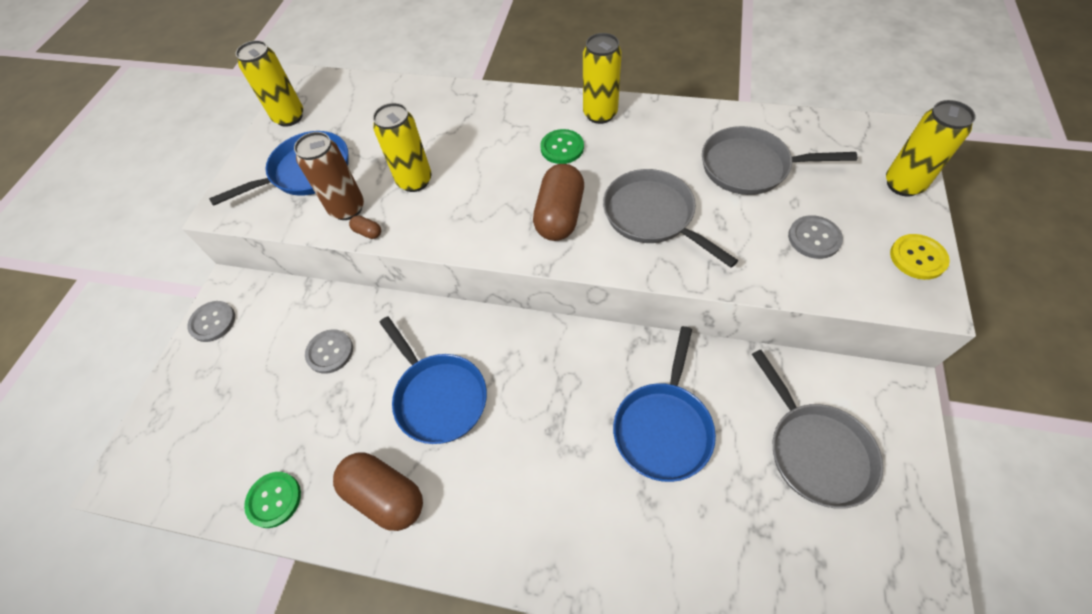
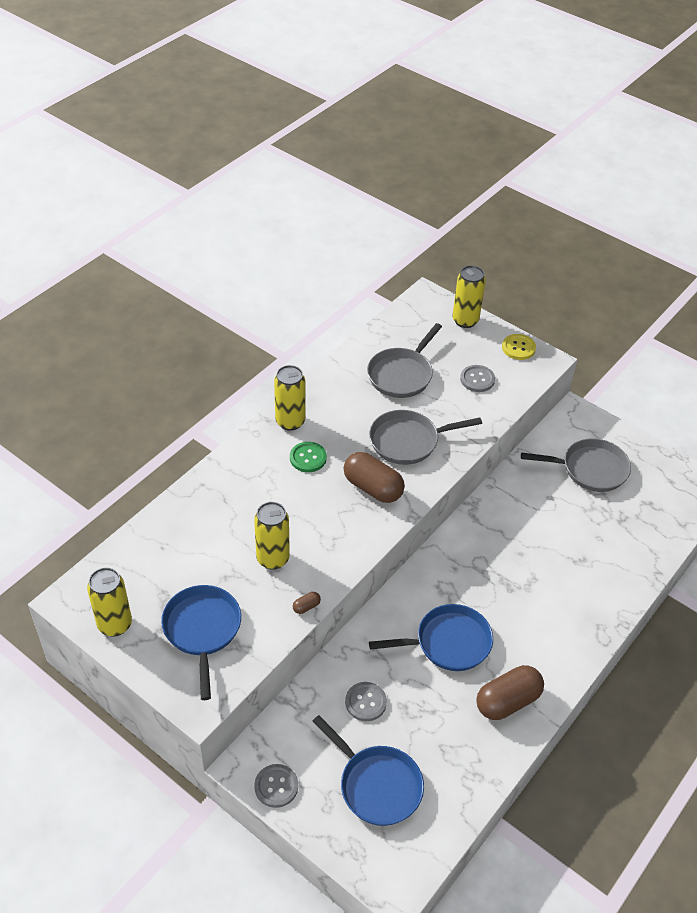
camera: 70 degrees left, 10 degrees down
(274, 500) = (475, 775): green button -> none
(347, 208) = (270, 613): brown can -> none
(663, 427) = (539, 529): blue pan -> blue pan (376, 785)

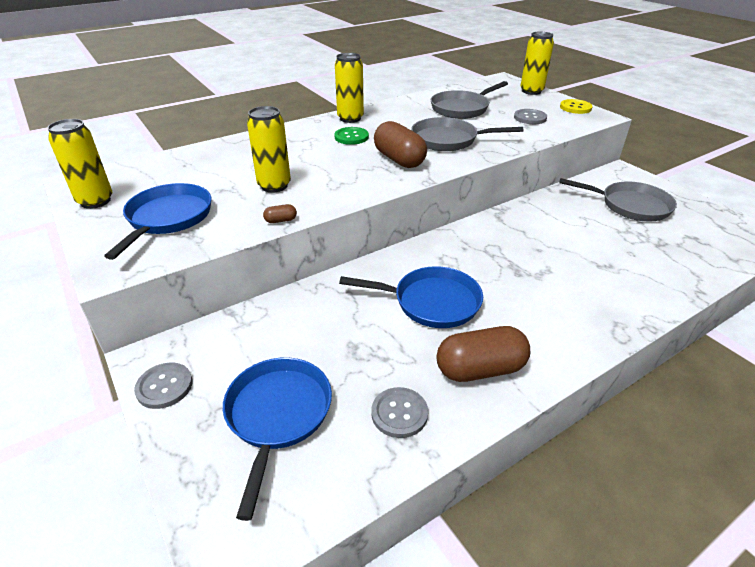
camera: 20 degrees right, 10 degrees down
(365, 702) = (313, 333): grey button -> grey button (399, 413)
(376, 785) = (277, 415): blue pan -> blue pan turned 150 degrees counterclockwise

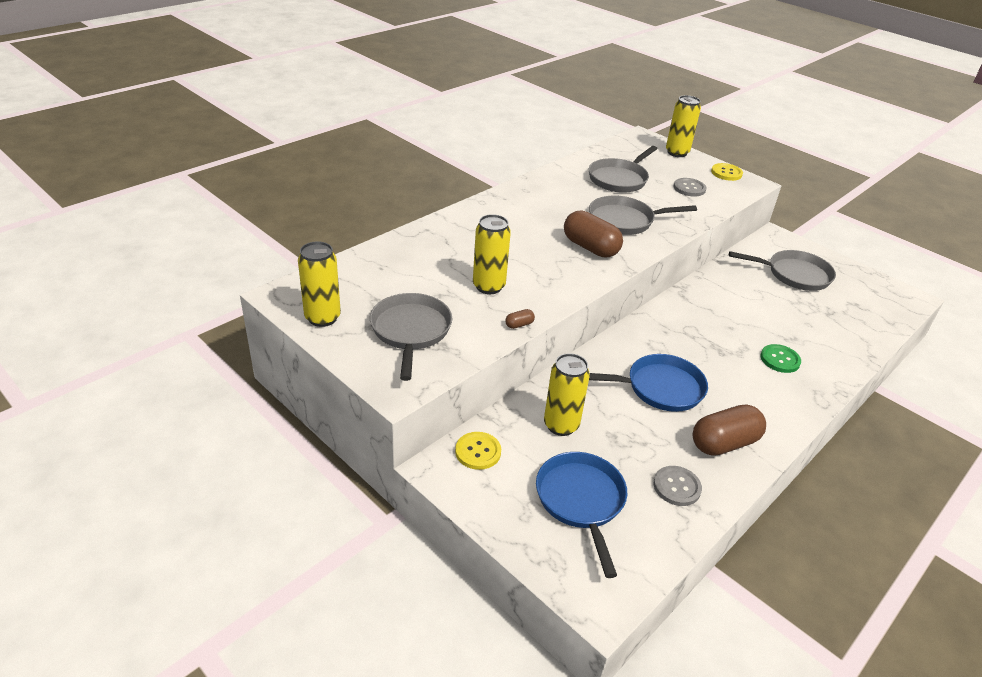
camera: 15 degrees left, 0 degrees up
(164, 386) = (470, 490): grey button -> none
(167, 219) = (410, 331): blue pan -> grey pan
(198, 346) = (478, 452): none -> yellow button
(350, 118) = (514, 198): yellow can -> yellow can (561, 425)
(351, 137) = (529, 222): green button -> green button (780, 359)

